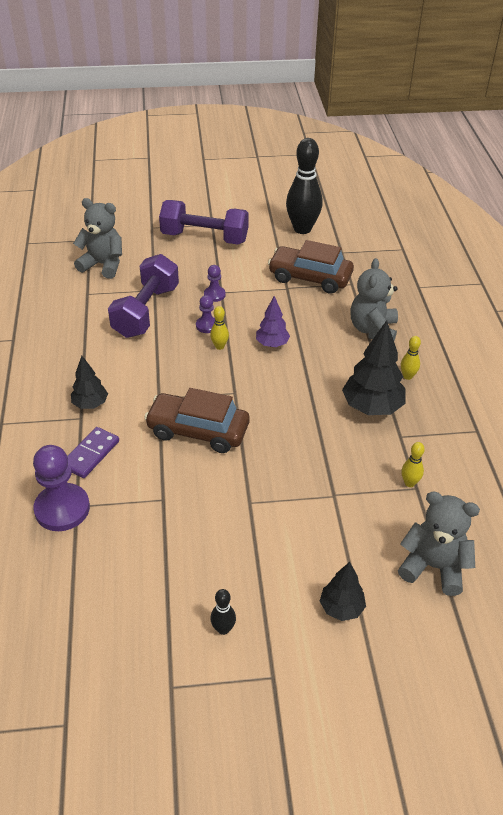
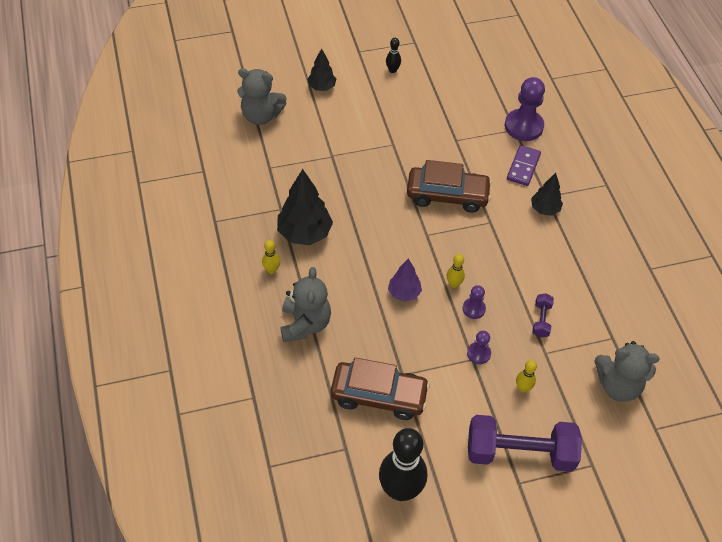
camera: 170 degrees right, 10 degrees up
(146, 311) = (541, 320): purple dumbbell -> purple dumbbell, size x0.44
(409, 483) = (274, 170): yellow bowling pin -> yellow bowling pin (523, 388)

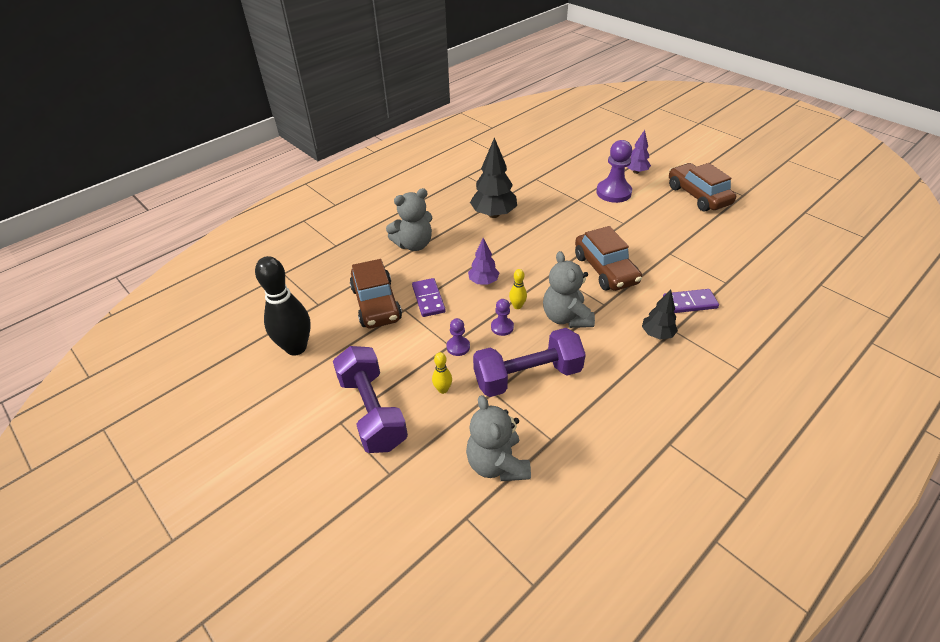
camera: 65 degrees right, 10 degrees down
(261, 116) = (577, 158): grey teddy bear -> grey teddy bear (566, 317)
(271, 270) = (448, 213): yellow bowling pin -> none
(321, 87) = (636, 172): black tree -> purple tree
(392, 70) = (698, 195): black bowling pin -> brown car
(400, 348) = (428, 299): none -> purple domino
(523, 126) = (737, 286): purple pawn -> purple pawn (613, 192)
(541, 320) = (527, 376): purple dumbbell -> purple dumbbell, size x2.28

